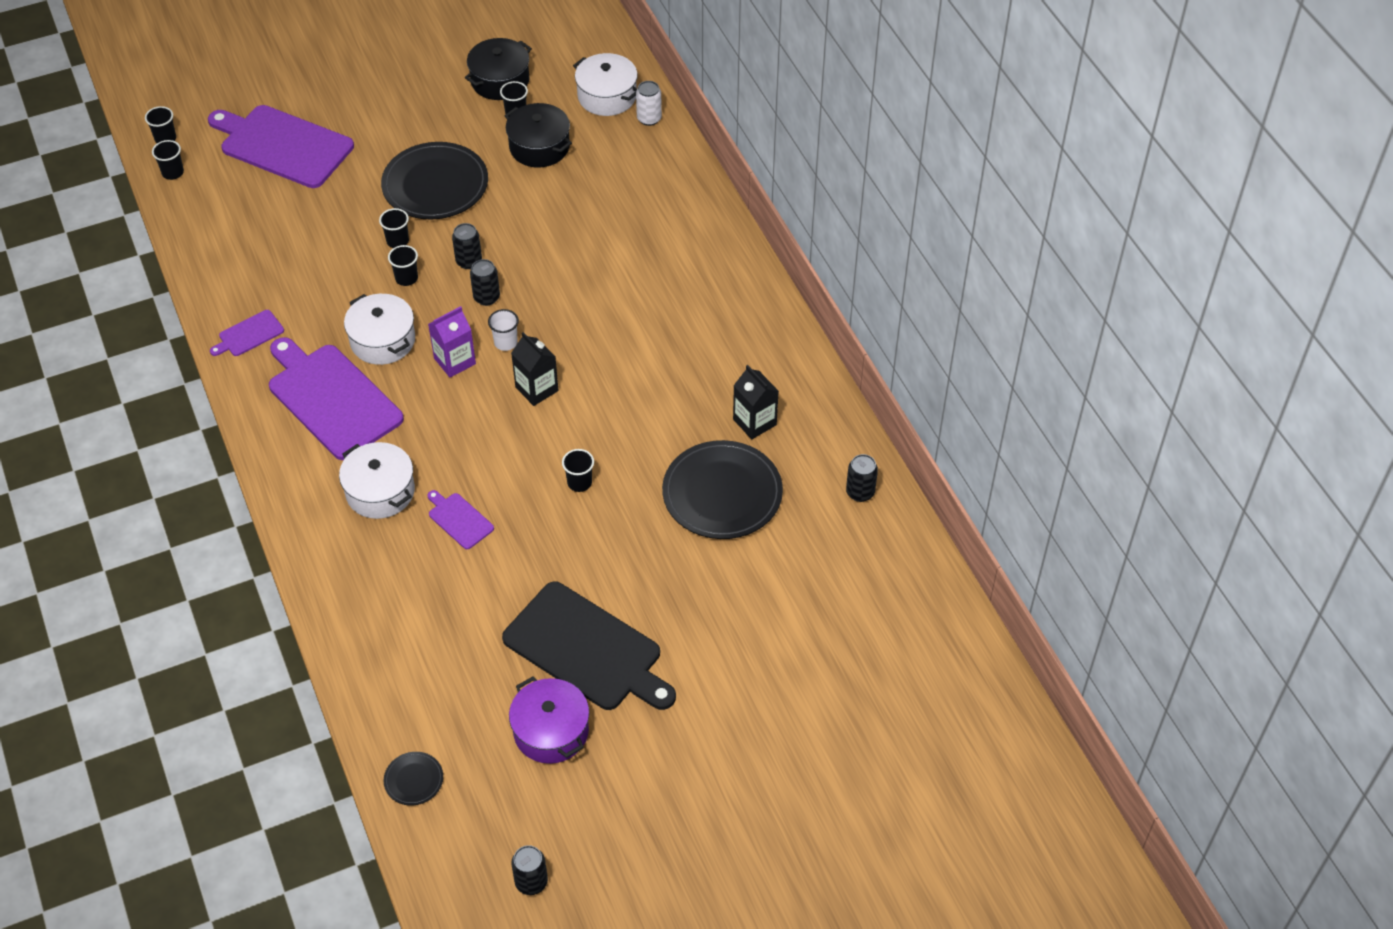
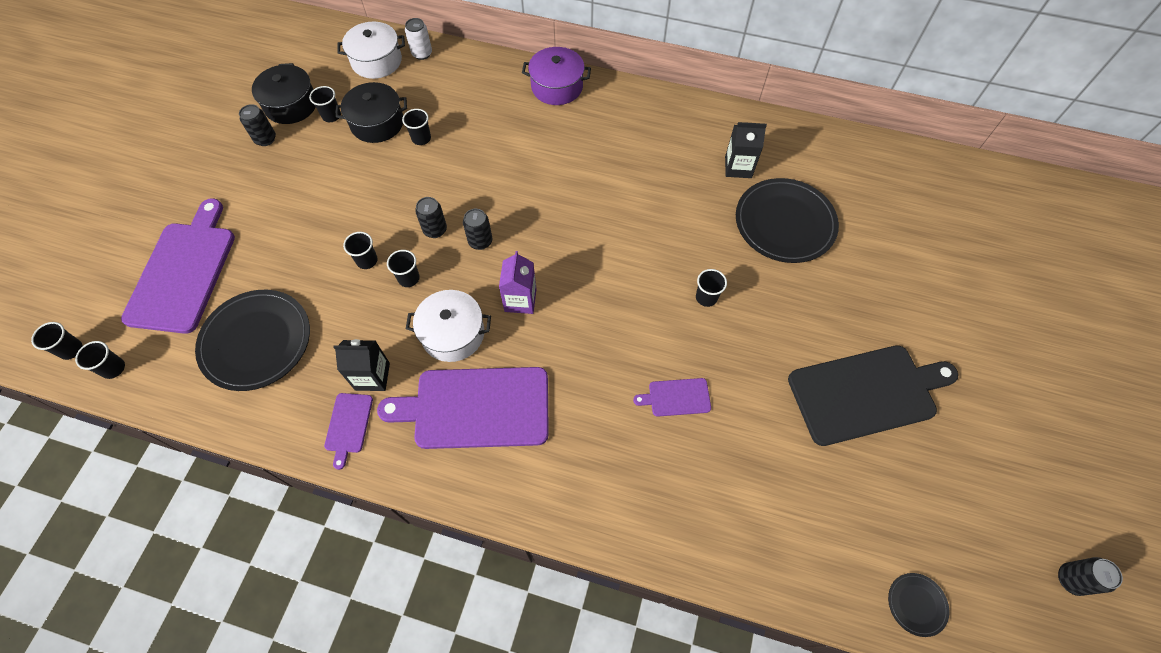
camera: 50 degrees left, 10 degrees up
(283, 145) = (183, 272): purple cutting board -> purple cutting board turned 120 degrees clockwise
(380, 491) = (602, 435): white pot -> none
(435, 184) = (340, 202): black plate -> black plate (256, 341)
(505, 342) = (534, 257): white cup -> none
(536, 389) = (596, 267): black carton -> black carton (372, 376)
(551, 731) = (929, 468): purple pot -> purple pot (557, 87)
(553, 186) = (421, 138): none -> black cup
(860, 492) = (843, 153): black can -> black can (265, 139)

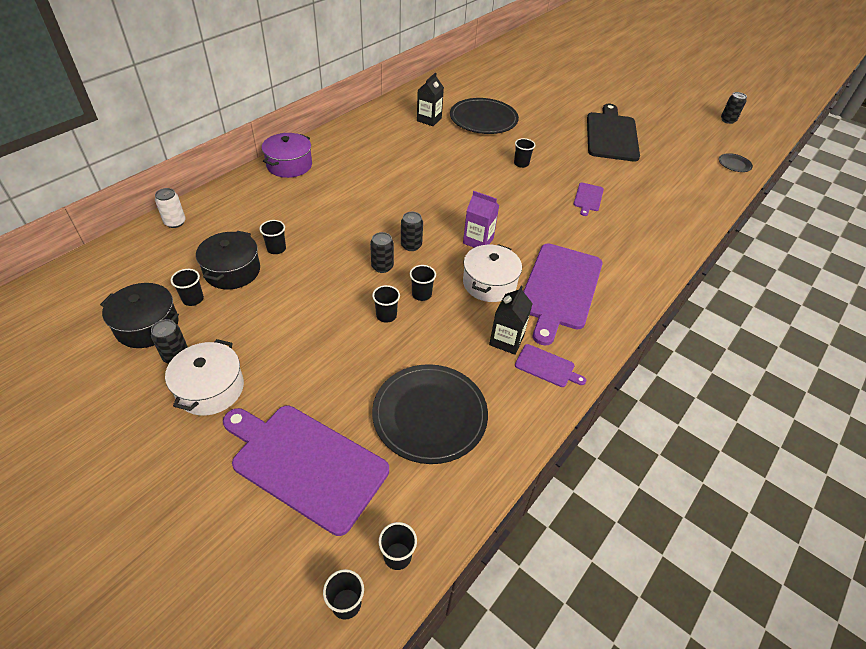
camera: 70 degrees left, 15 degrees down
(376, 61) = (152, 252): white pot -> white pot (210, 389)

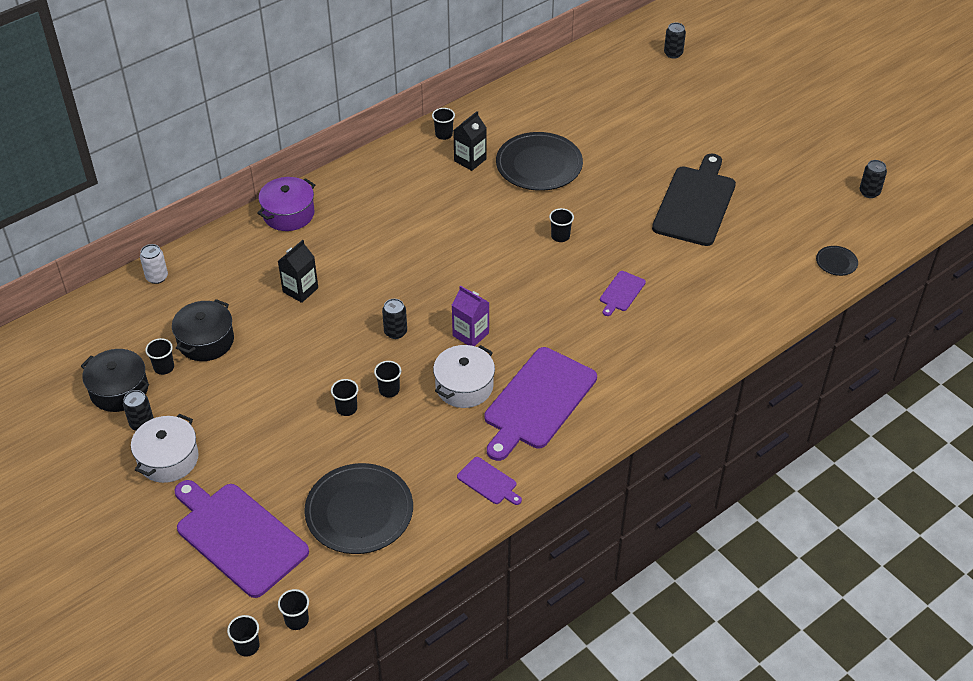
camera: 15 degrees right, 0 degrees up
(276, 249) = (254, 320): black cup -> black cup (444, 134)
(382, 266) = (357, 354): black can -> black can (673, 53)
(506, 340) = (458, 450): black carton -> black carton (300, 290)

